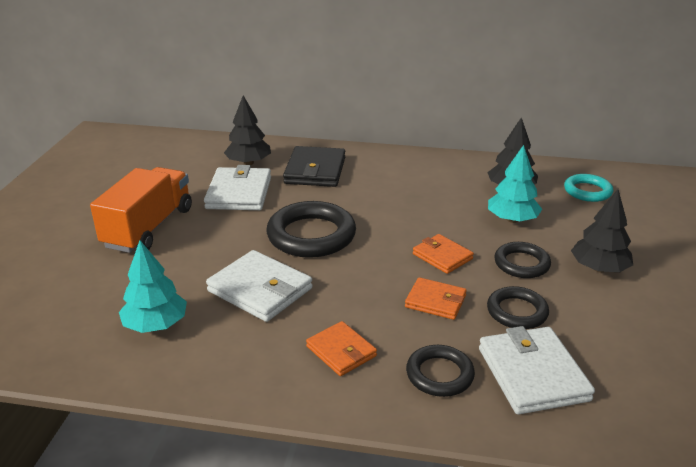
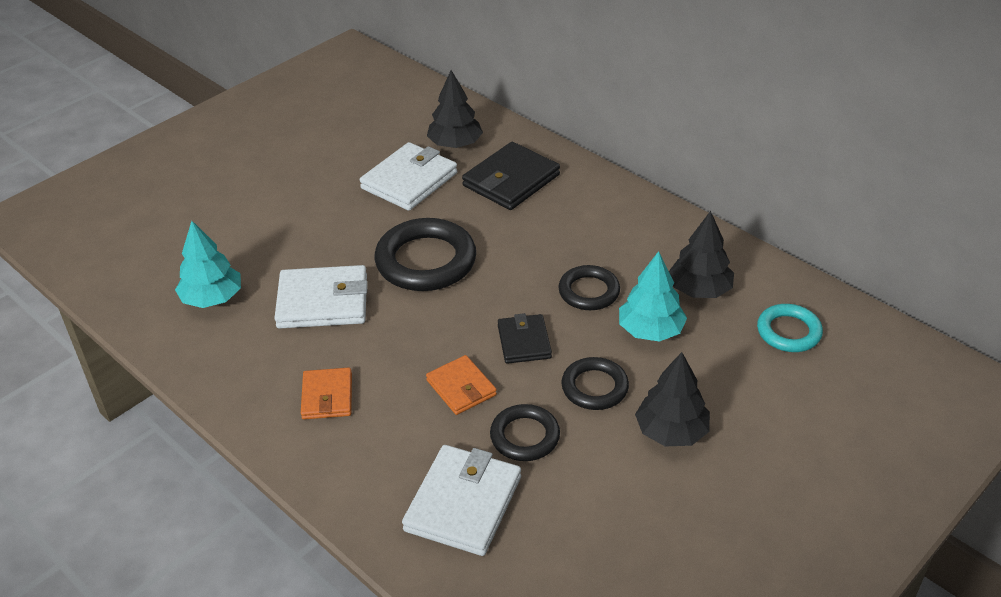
camera: 35 degrees right, 10 degrees up
(149, 228) = (294, 191): orange truck -> none
(260, 290) = (323, 302): white wallet -> white wallet turned 75 degrees counterclockwise
(439, 374) = (383, 460): black ring -> black ring (589, 292)
(442, 256) = (524, 342): orange wallet -> black wallet

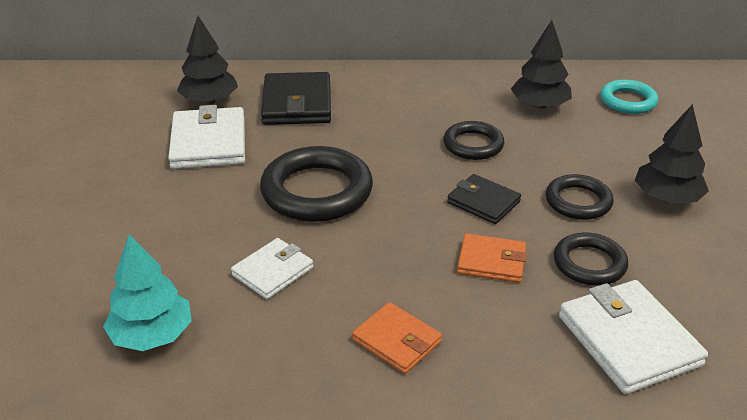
camera: 45 degrees left, 5 degrees down
(323, 302) = (273, 271): white wallet -> white wallet, size x0.61
(650, 330) = (552, 146): turquoise tree -> none

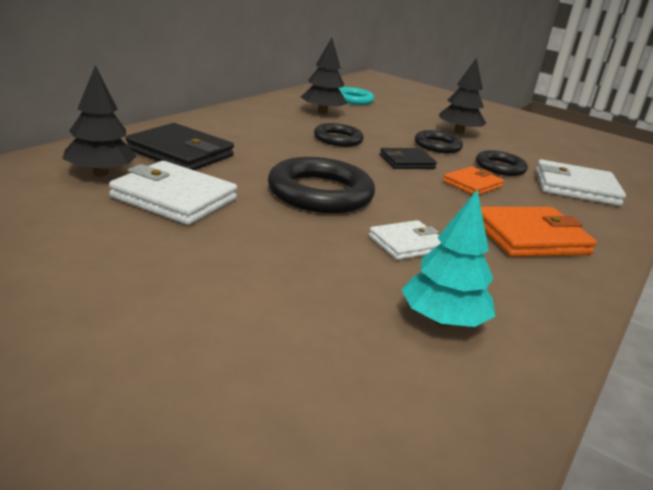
camera: 60 degrees left, 10 degrees down
(273, 271) = (407, 244): white wallet -> white wallet turned 75 degrees clockwise
(396, 341) = (530, 237): orange wallet -> orange wallet, size x1.63

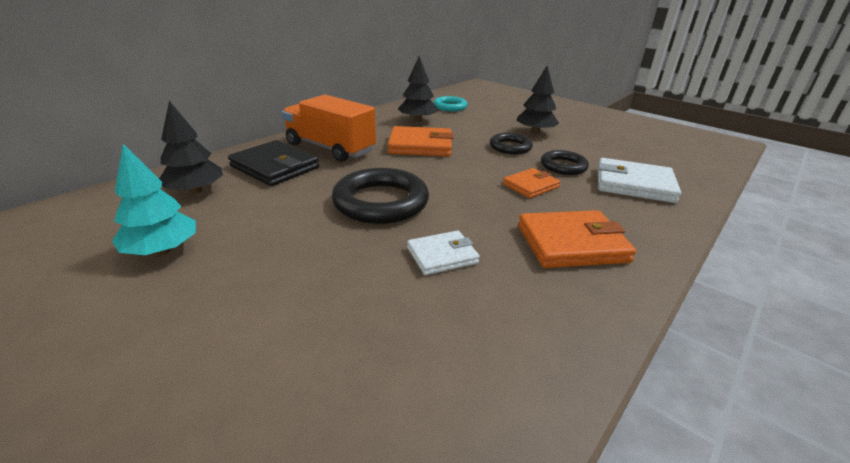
camera: 10 degrees right, 5 degrees up
(174, 198) = (245, 213): white wallet -> none
(235, 136) = (330, 148): none -> orange truck
(338, 139) = (420, 145): black ring -> orange wallet
(406, 162) = (475, 165): black wallet -> none
(443, 320) = (445, 352): turquoise tree -> turquoise tree (162, 250)

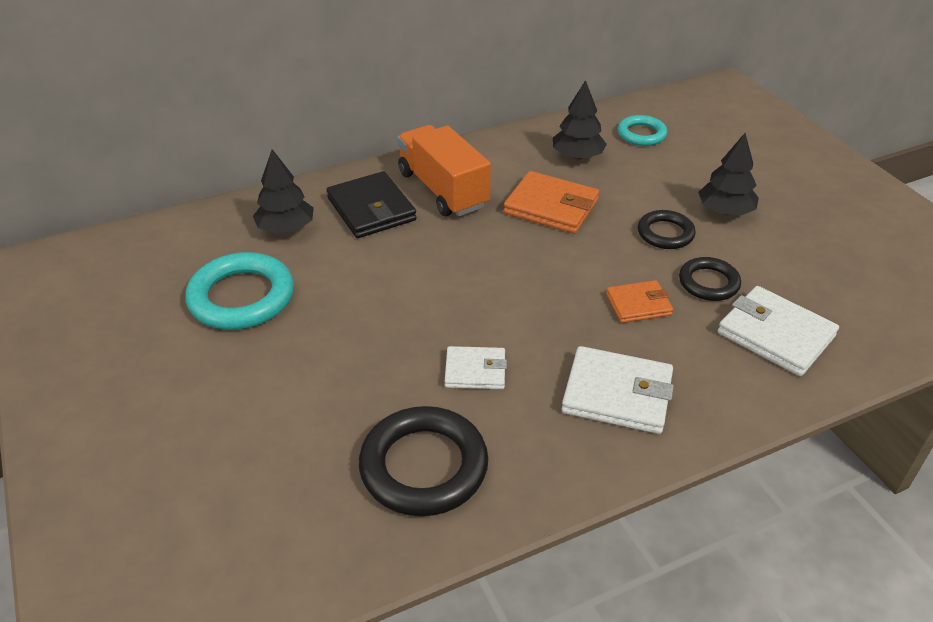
camera: 25 degrees right, 10 degrees up
(162, 250) = (241, 297): turquoise tree -> turquoise ring
(381, 202) = (455, 287): black ring -> black ring (424, 466)
(571, 243) = (617, 394): orange wallet -> white wallet

